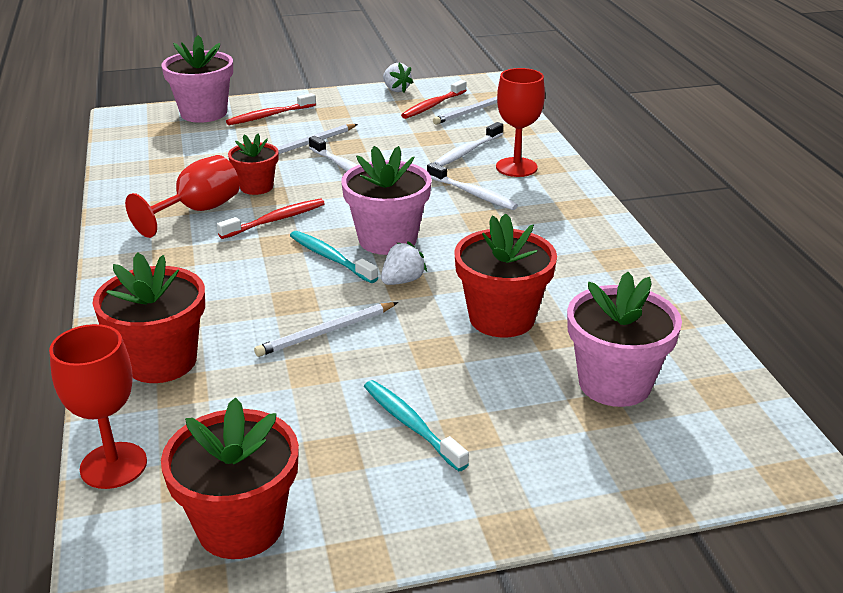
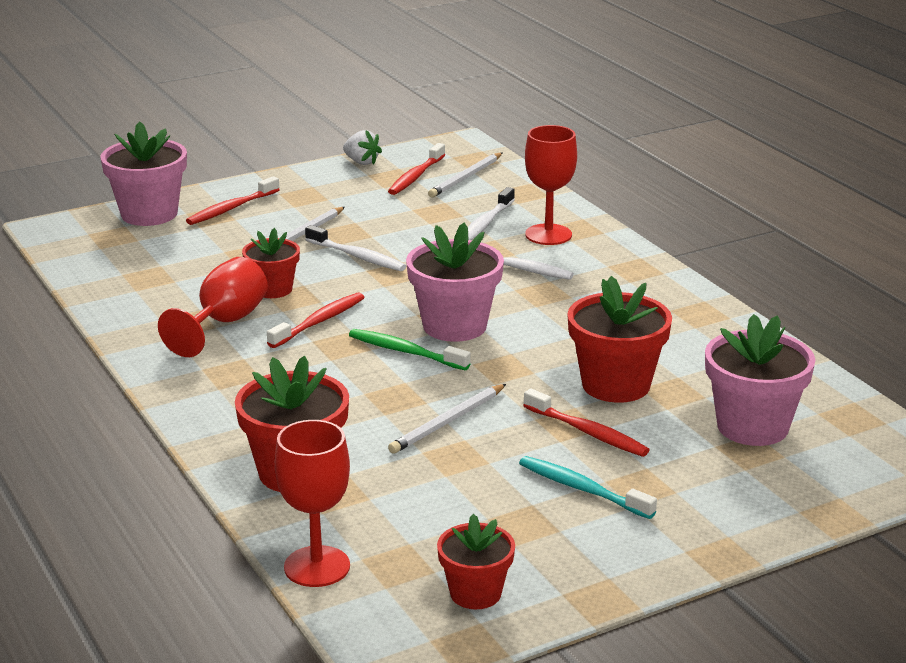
camera: 15 degrees left, 5 degrees down
(240, 526) = (475, 593): red flower pot -> red flower pot, size x0.62
(330, 258) = (405, 352): turquoise toothbrush -> green toothbrush
(402, 281) = (495, 364): white strawberry -> none
(449, 363) = (587, 432): none -> red toothbrush

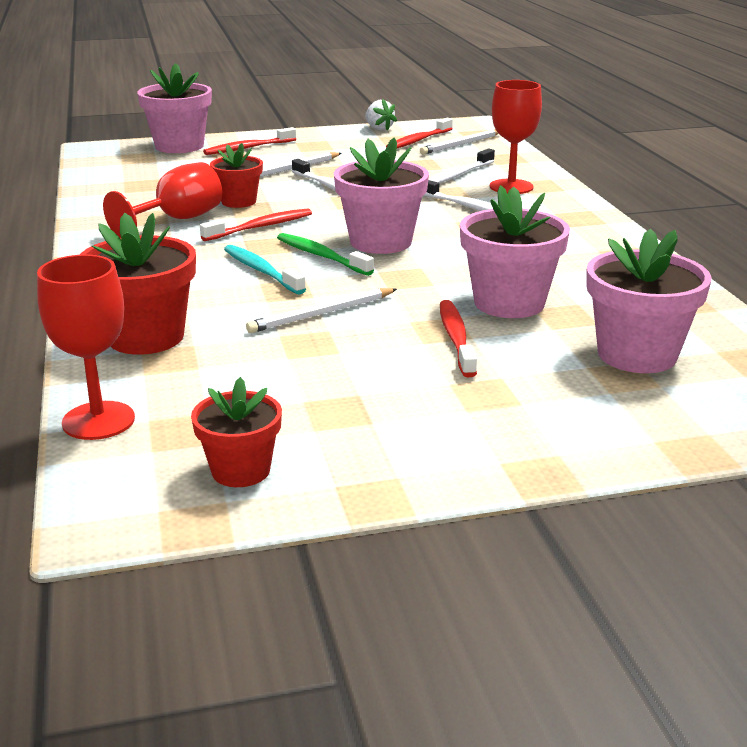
camera: 15 degrees right, 0 degrees up
(582, 489) = (420, 388): turquoise toothbrush -> turquoise toothbrush (261, 271)
(587, 432) = (456, 339): red toothbrush -> red toothbrush turned 150 degrees counterclockwise
(616, 385) = (509, 303): red flower pot -> pink flower pot

